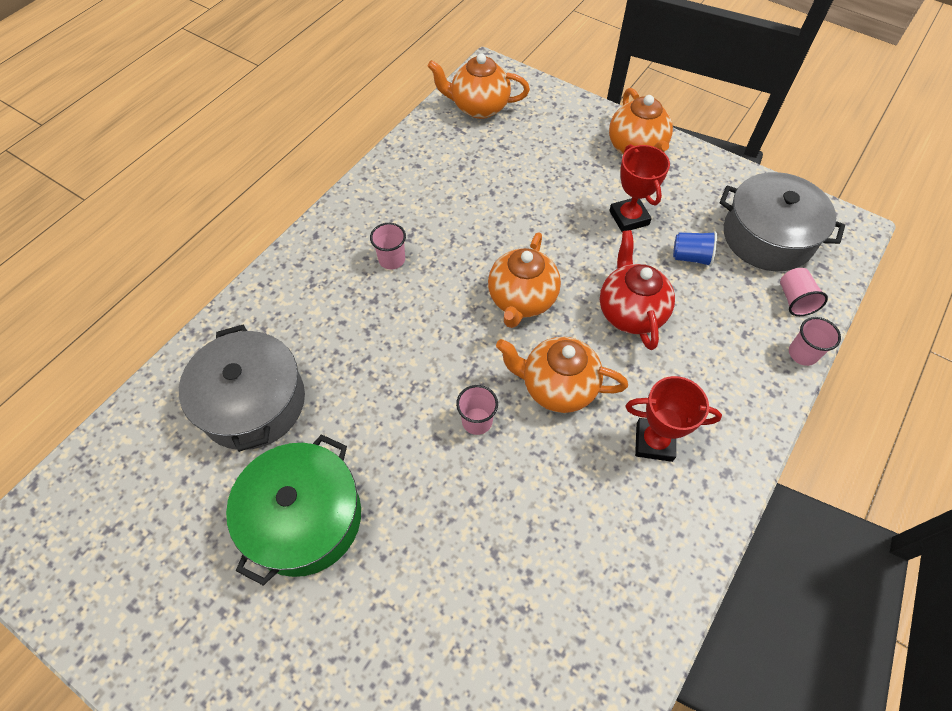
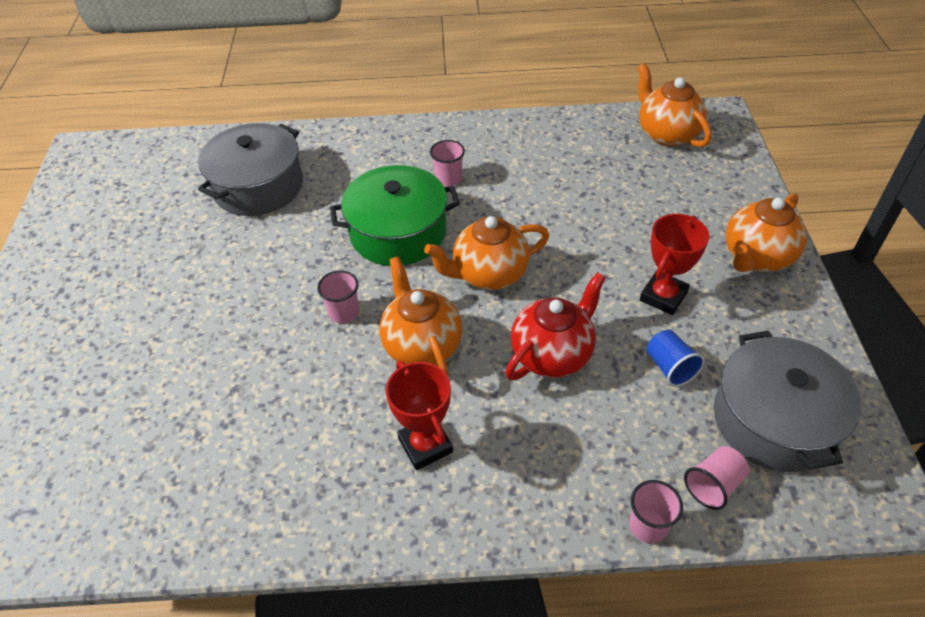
camera: 55 degrees right, 10 degrees down
(304, 518) = (188, 265): green pot -> green pot (398, 232)

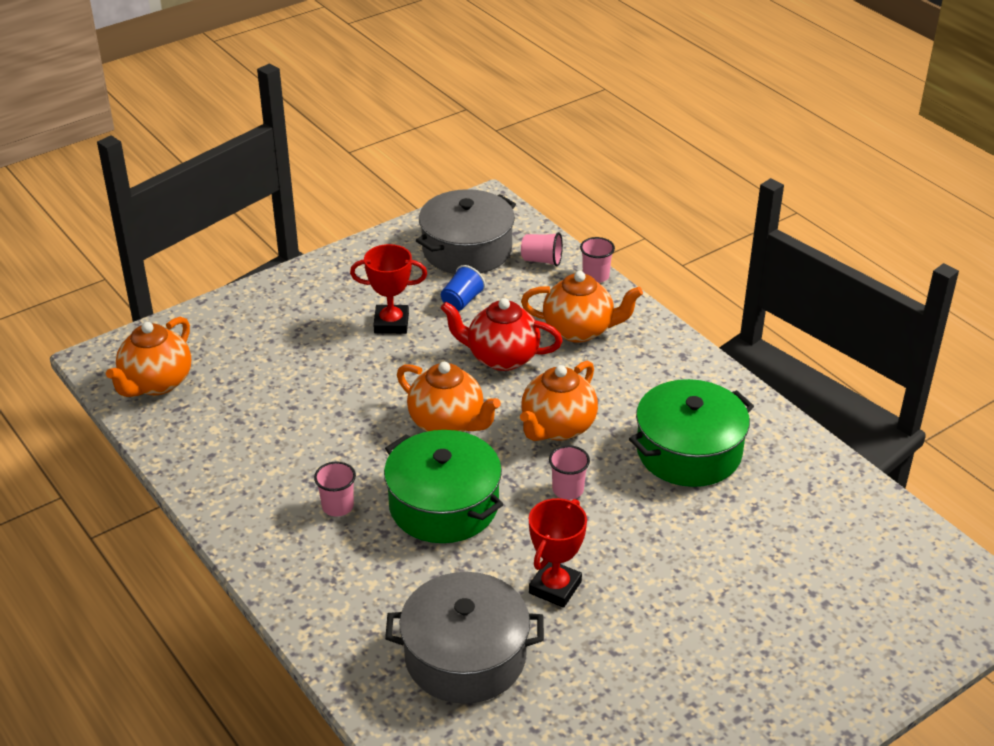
camera: 125 degrees left, 10 degrees down
(305, 428) = (689, 451): none -> green pot
(425, 445) = (638, 386): red trophy -> red trophy (555, 587)
(756, 257) = (306, 290): orange teapot -> orange teapot (579, 330)

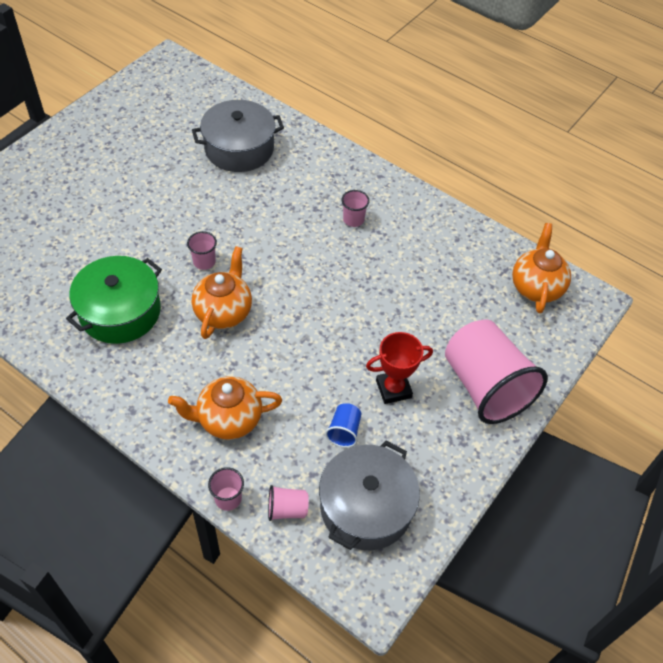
camera: 160 degrees right, 15 degrees up
(291, 308) = (485, 387): none -> pink cup
(443, 505) = (285, 234): green pot -> none
(447, 423) = (307, 298): orange teapot -> none
(501, 357) = (287, 372): red teapot -> none
(555, 587) = (197, 195): red trophy -> none

